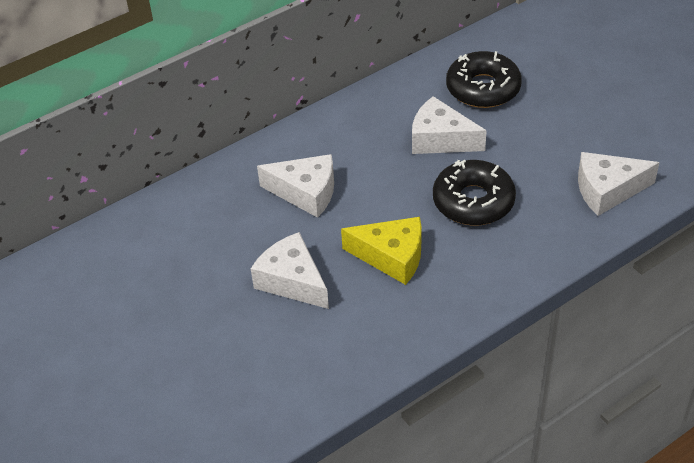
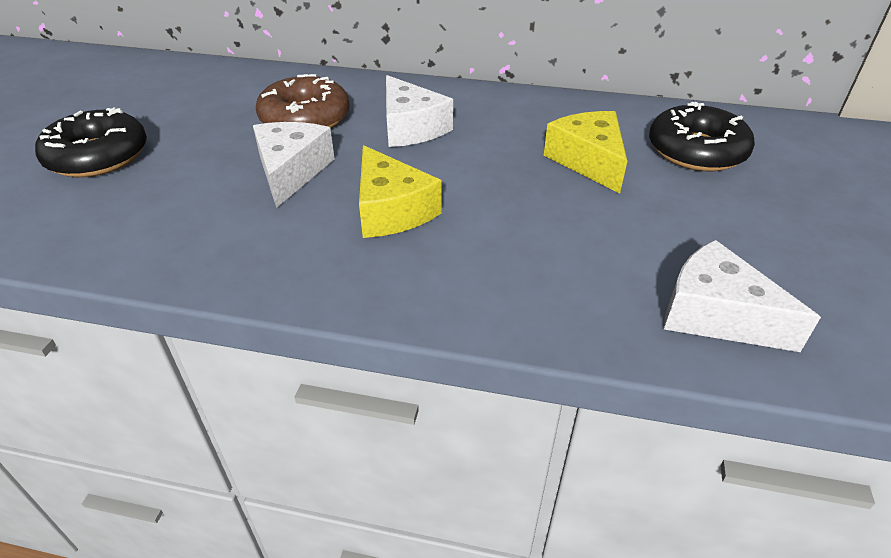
camera: 45 degrees right, 5 degrees down
(225, 239) = (305, 118): none -> brown donut
(440, 139) = (588, 161): white cheese -> yellow cheese
(473, 201) = (539, 222): black donut -> black donut (98, 156)

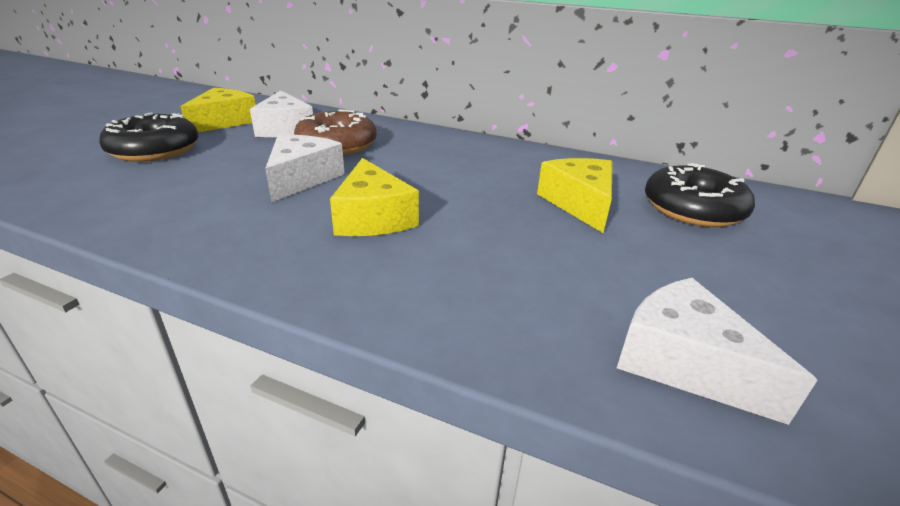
camera: 10 degrees right, 10 degrees down
(153, 102) = (224, 122): none -> yellow cheese
(411, 127) = (423, 160): white cheese -> white cheese (285, 128)

